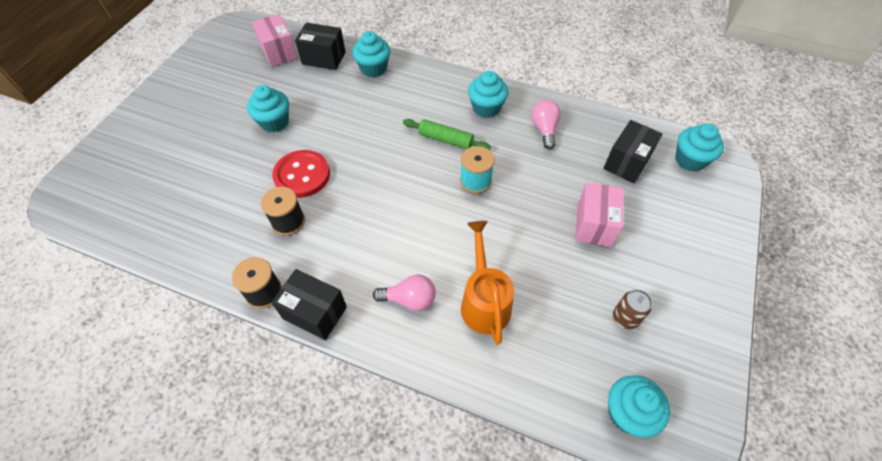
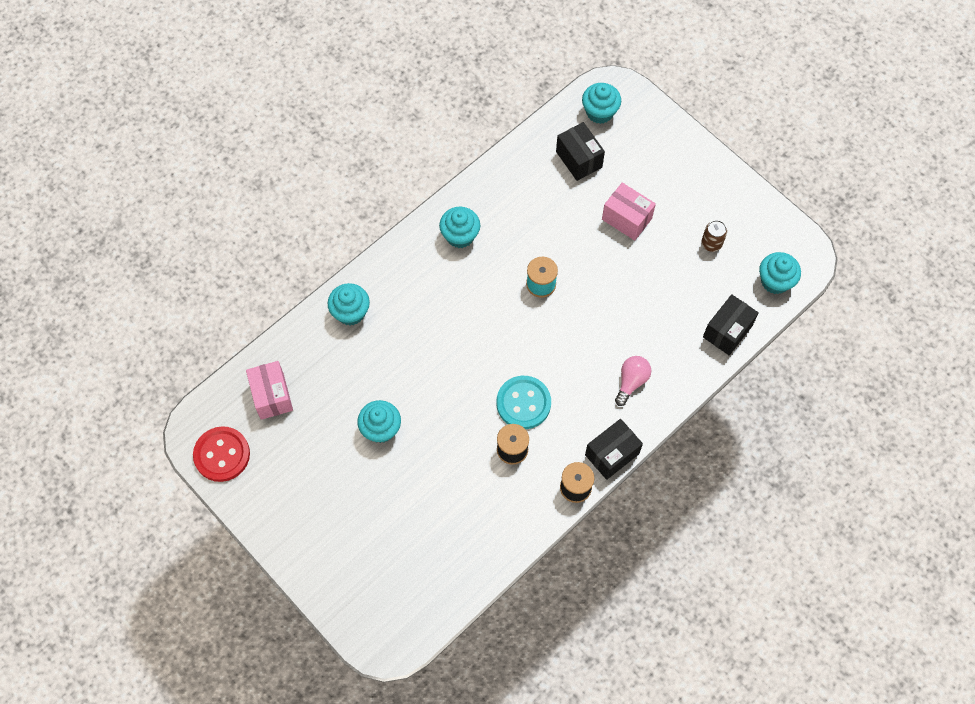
camera: 65 degrees left, 10 degrees up
(279, 52) = (272, 396): pink box -> pink box turned 75 degrees clockwise
(302, 175) = (464, 423): red button -> red button (222, 455)
(323, 58) = (307, 354): black box -> black box (727, 331)
(342, 213) = (523, 403): none -> turquoise button
(445, 140) = (482, 287): green rolling pin -> none
(484, 301) = (656, 330): orange watering can -> none
(544, 129) = (511, 201): pink light bulb -> none

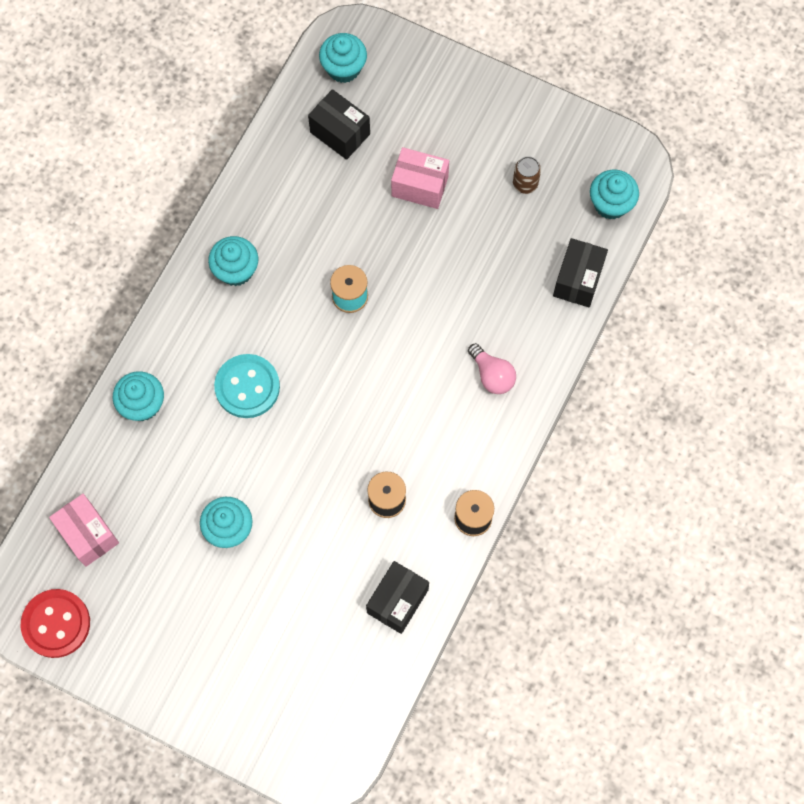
camera: 20 degrees left, 5 degrees up
(523, 403) = (380, 442): turquoise button -> turquoise button (247, 387)
(612, 454) = (500, 466): black box -> black box (397, 601)
(631, 382) = (492, 375): pink light bulb -> pink light bulb turned 135 degrees clockwise

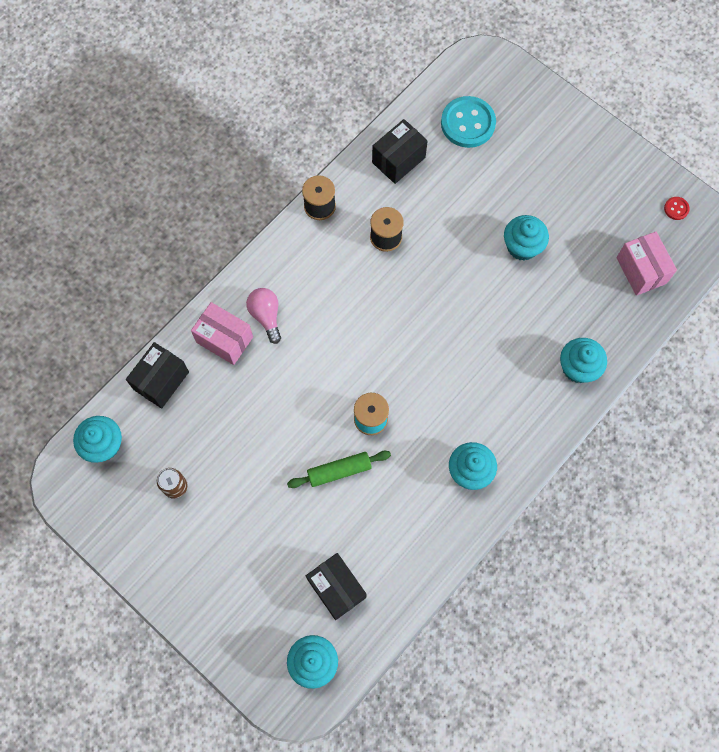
camera: 165 degrees left, 0 degrees up
(56, 624) = (676, 209): red button -> red button, size x0.44
(247, 387) = (482, 360): turquoise button -> turquoise button (468, 123)
(367, 238) = (339, 471): none -> green rolling pin
(419, 186) = (275, 510): pink box -> pink box (224, 339)

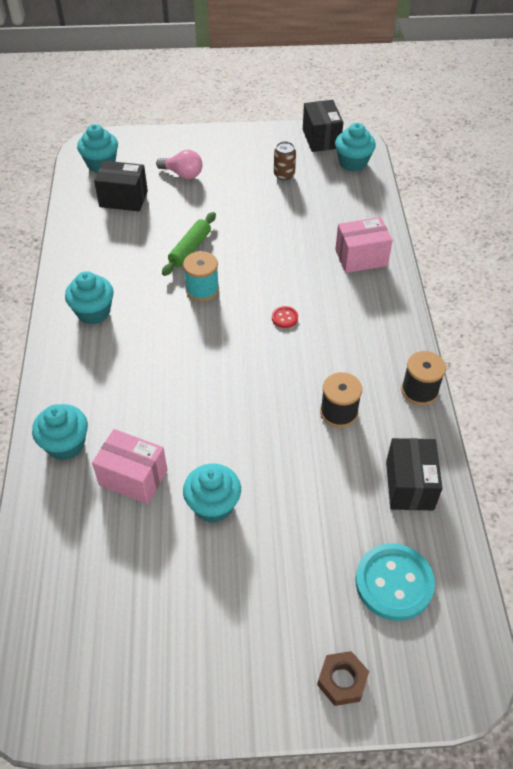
camera: 135 degrees right, 20 degrees down
(161, 380) = (367, 210): black box -> black box (321, 138)
(266, 316) = (353, 290): pink light bulb -> pink light bulb (183, 174)
(543, 107) = (342, 680): none -> brown nut
(641, 270) = (72, 583): pink box -> pink box (133, 477)
(676, 209) = (84, 692): red button -> red button (284, 318)

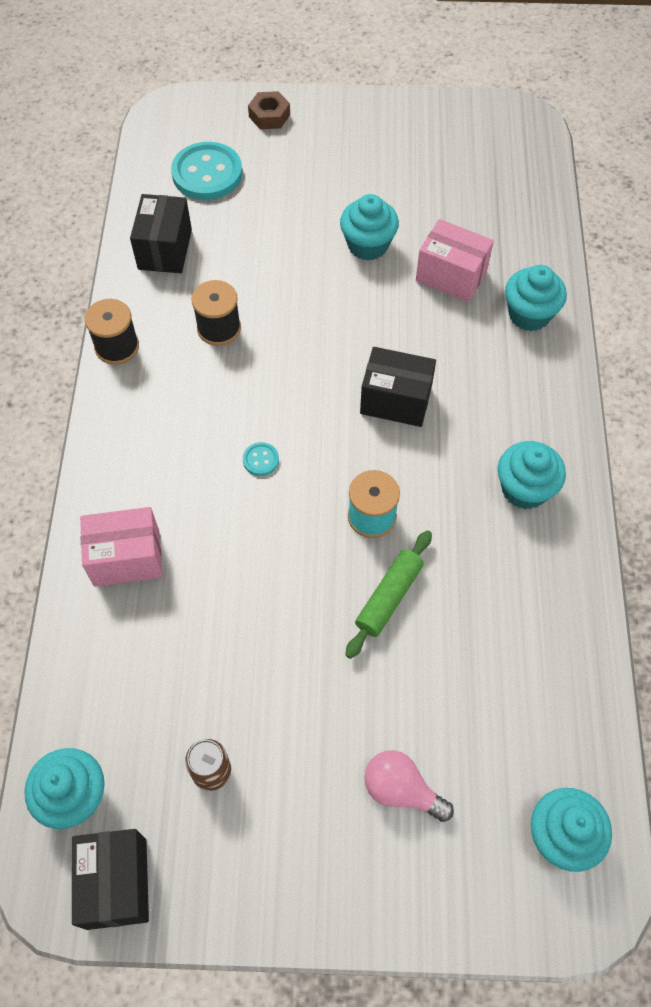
camera: 175 degrees left, 10 degrees up
(123, 199) = (506, 728): black box -> black box (395, 401)
(284, 318) = (260, 460): red button -> turquoise button

